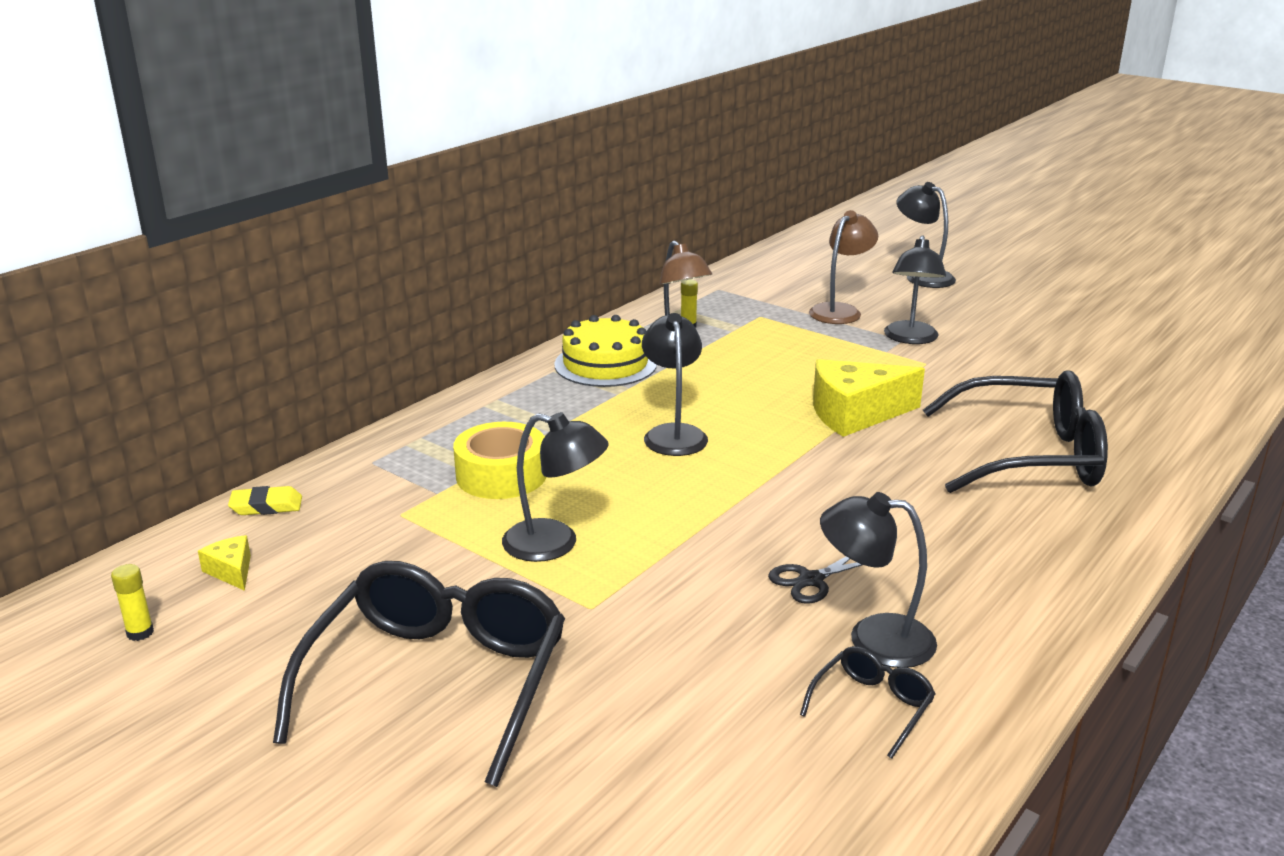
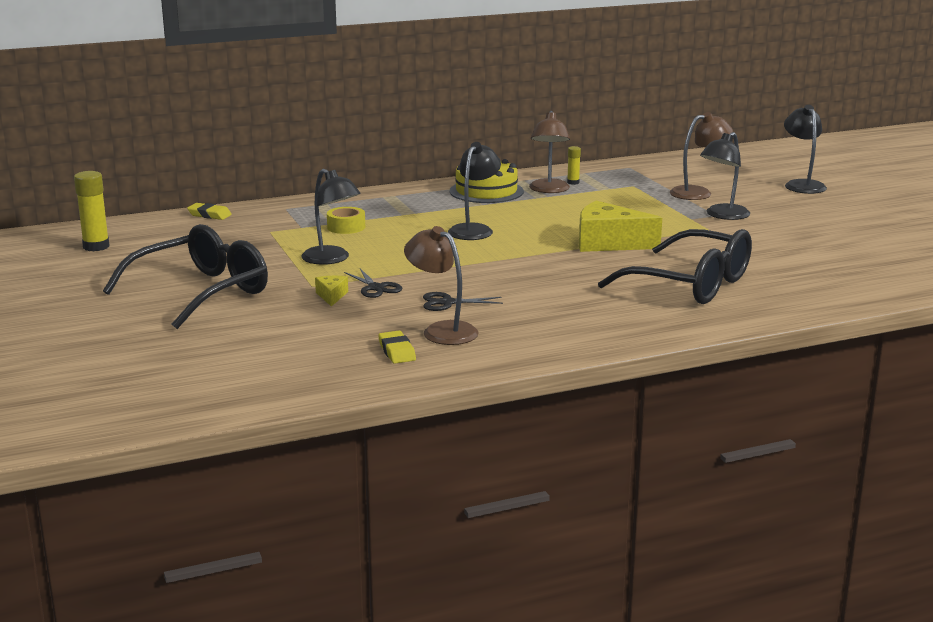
camera: 30 degrees right, 5 degrees down
(140, 633) = (96, 247): yellow glue stick -> yellow glue stick, size x1.81
(231, 571) = (162, 235): yellow cheese -> yellow cheese (331, 296)
(501, 475) = (346, 227): yellow tape -> yellow tape, size x0.64
(684, 582) = (376, 288): none -> black scissors
(872, 706) = (397, 351): black glasses -> yellow eraser
(873, 638) = (442, 330): black lamp -> brown lamp

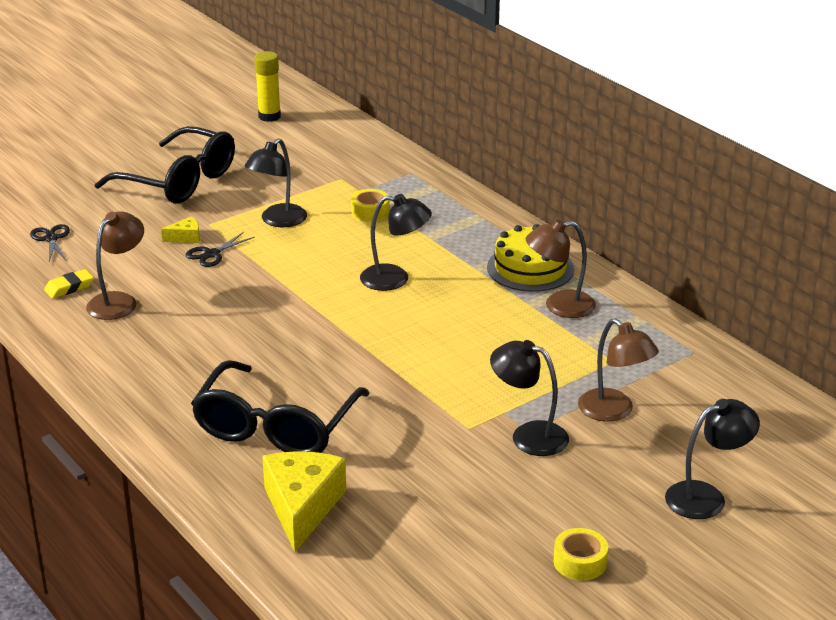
camera: 75 degrees right, 10 degrees up
(209, 215) = (373, 143): yellow eraser -> none
(447, 303) = (185, 294): black scissors -> black scissors (51, 239)
(573, 182) = (599, 318): yellow glue stick -> none
(608, 243) = (388, 363): yellow cheese -> yellow cheese (302, 507)
(872, 219) = (580, 562): none -> yellow tape

